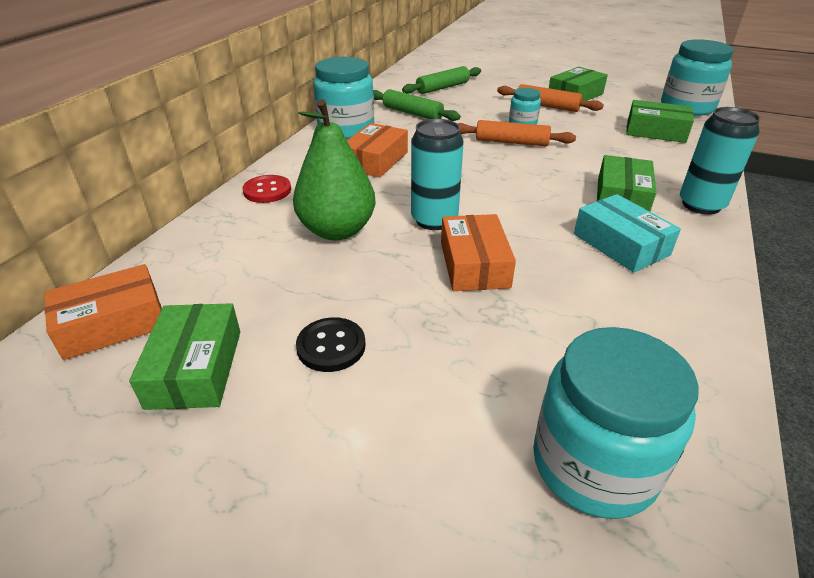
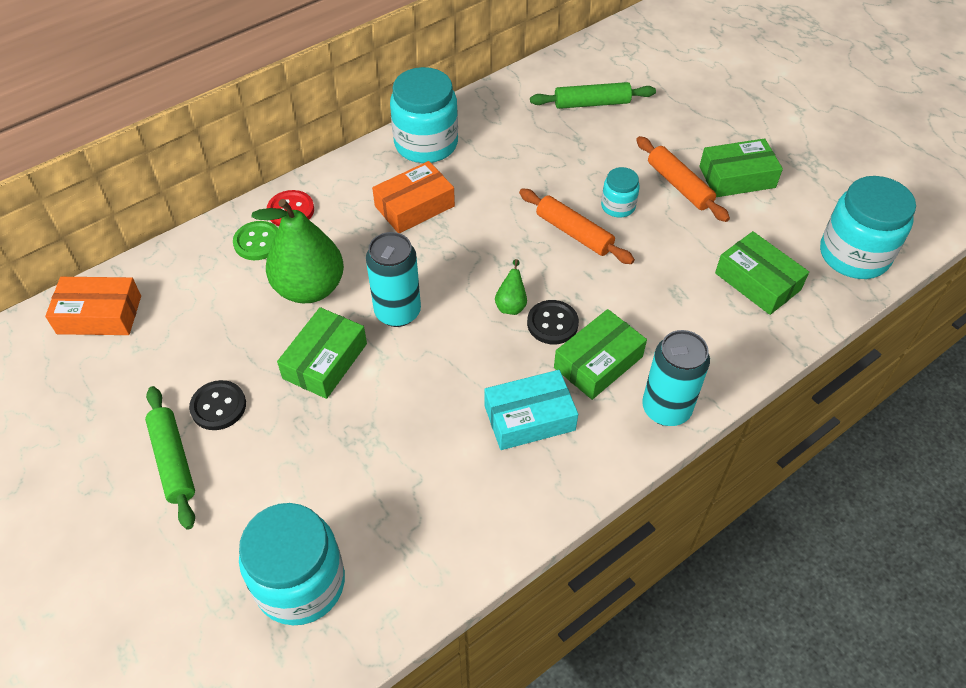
camera: 30 degrees right, 15 degrees up
(195, 368) = (126, 381): green box -> green box (325, 361)
(254, 217) = (258, 242): none -> green button
(412, 113) = (515, 141): green rolling pin -> green rolling pin (173, 461)
(474, 264) = (383, 379): orange box -> none
(518, 188) = (511, 304): none -> green pear
(561, 188) = (552, 323): none -> black button
(621, 244) = (529, 418): turquoise box -> turquoise box turned 75 degrees clockwise

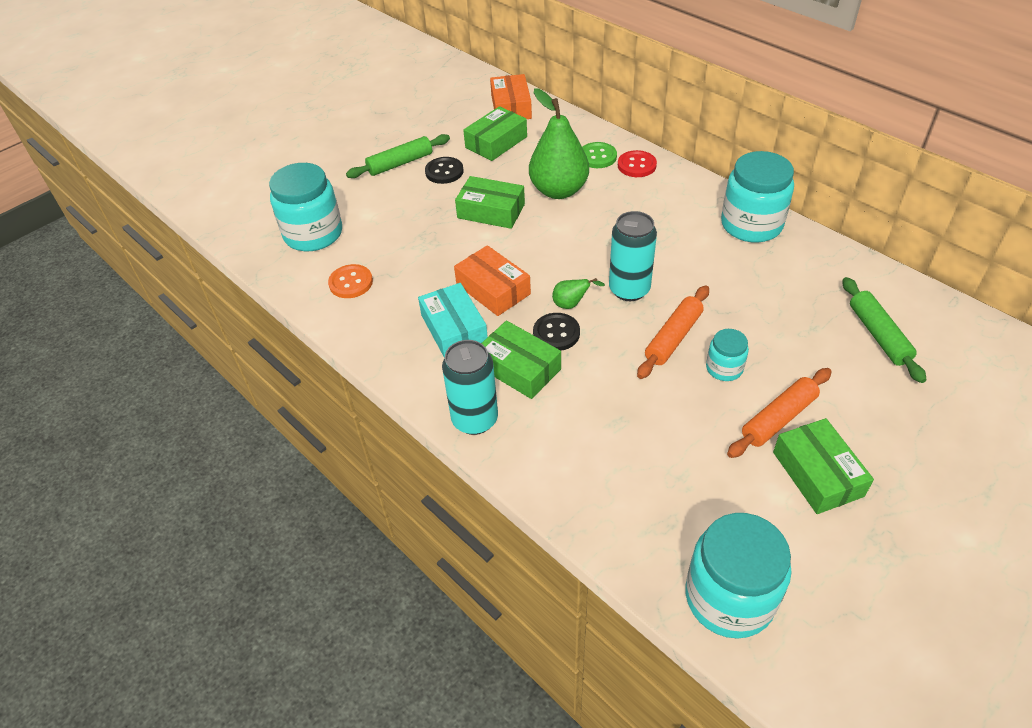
camera: 85 degrees right, 5 degrees down
(397, 312) = (546, 239): turquoise can -> turquoise can (629, 290)
(414, 206) = (668, 230): orange box -> orange box (493, 289)
(421, 531) = (351, 283): none -> orange button
(757, 281) = (654, 493): green box -> green box (496, 142)

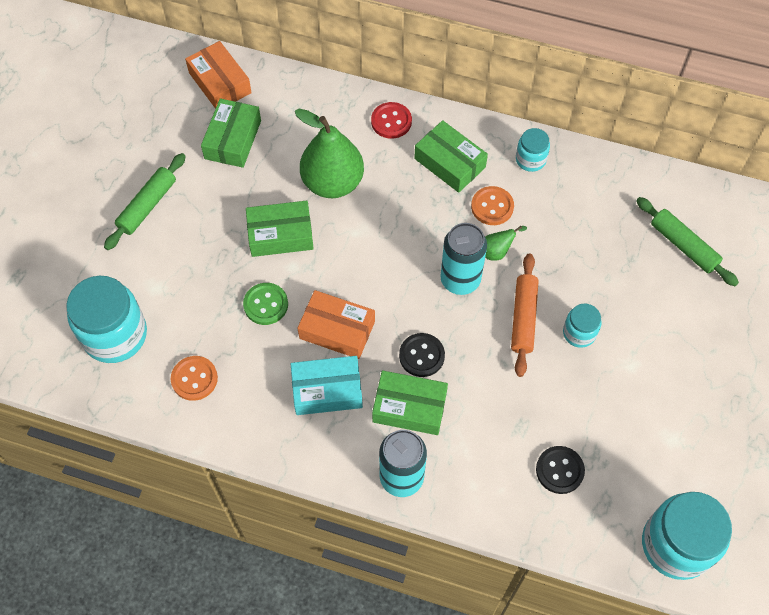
camera: 30 degrees left, 15 degrees up
(444, 172) = (202, 200): black button -> black button (559, 470)
(454, 329) = (327, 390): turquoise box -> turquoise box turned 45 degrees counterclockwise
(571, 304) = (418, 317): green pear -> green pear (497, 251)
(597, 157) = (347, 123): green button -> green button (266, 304)
(693, 247) = (492, 207): none -> orange button
(751, 225) = (530, 159): turquoise jar -> turquoise jar, size x0.51
(778, 418) = (642, 366): orange rolling pin -> none
(817, 474) = (692, 405): green box -> green box (450, 163)

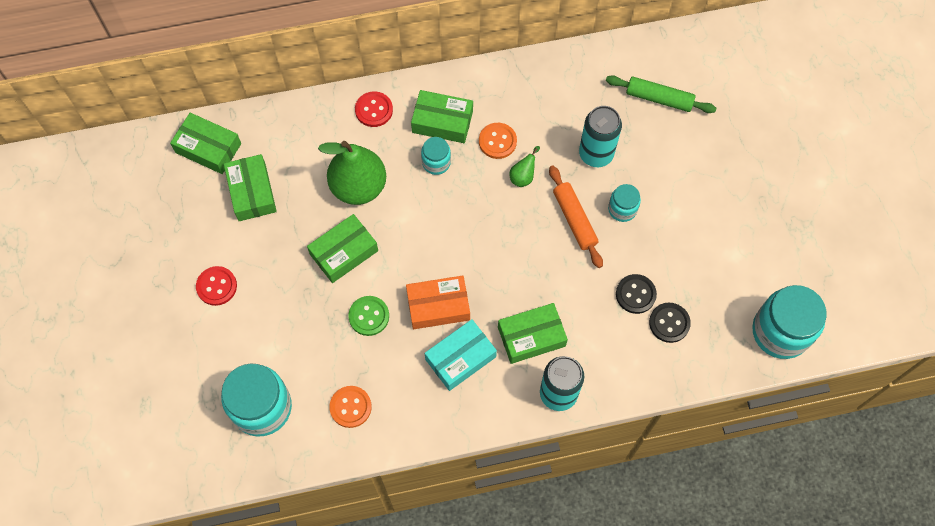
camera: 30 degrees left, 5 degrees up
(147, 206) = (216, 286): green rolling pin -> red button
(220, 83) = (208, 148): orange box -> green box
(421, 356) = (516, 291): black button -> black button (635, 294)
(460, 280) = (508, 214): turquoise can -> turquoise can (596, 154)
(530, 159) = (504, 86): turquoise jar -> turquoise jar (436, 162)

